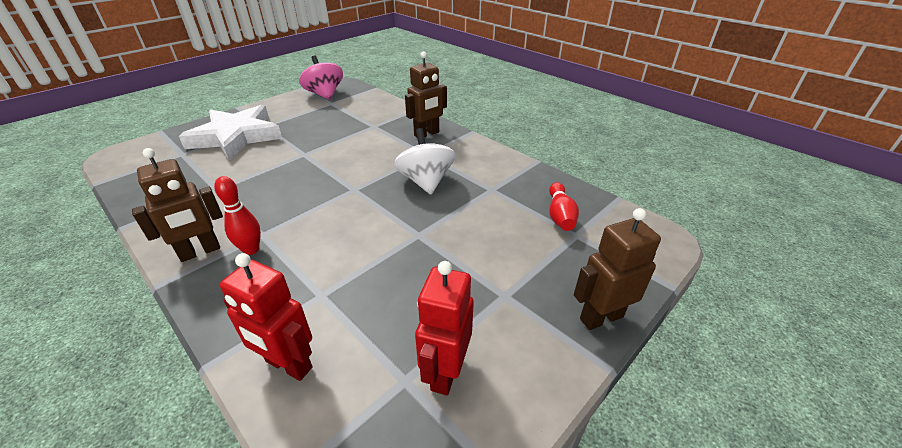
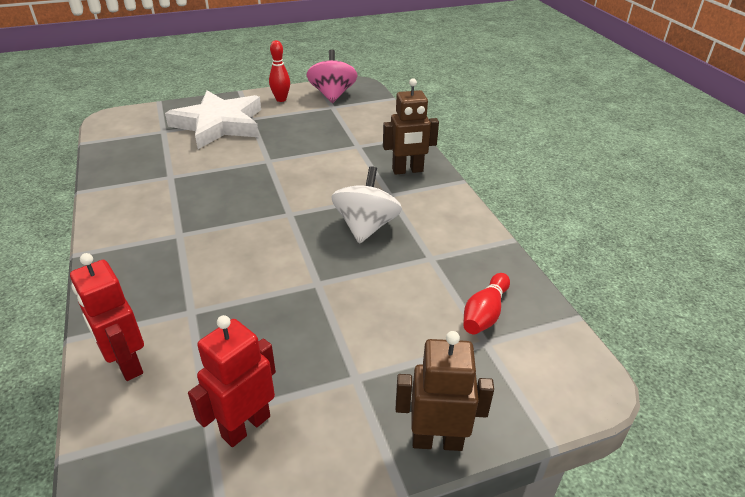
camera: 25 degrees right, 0 degrees up
(200, 252) = (122, 235): brown robot -> none
(251, 250) = (162, 247): red bowling pin -> red bowling pin (281, 99)

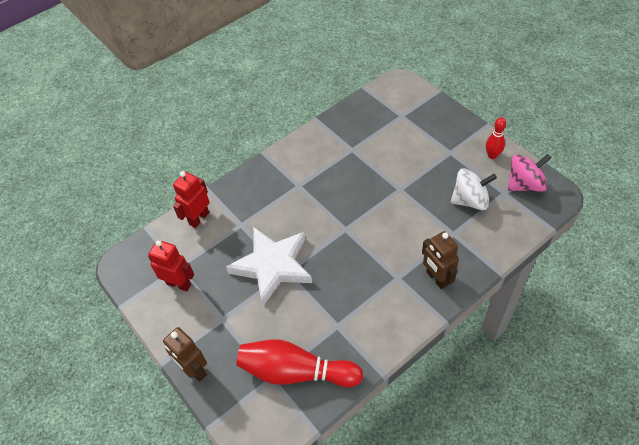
camera: 75 degrees right, 15 degrees up
(219, 124) = (429, 139): white star -> white star (272, 266)
(366, 227) = (352, 277): white spinning top -> white spinning top (470, 200)
(437, 440) = (194, 370): brown robot -> brown robot turned 150 degrees clockwise
(485, 313) = (296, 372): red bowling pin -> red bowling pin, size x1.92

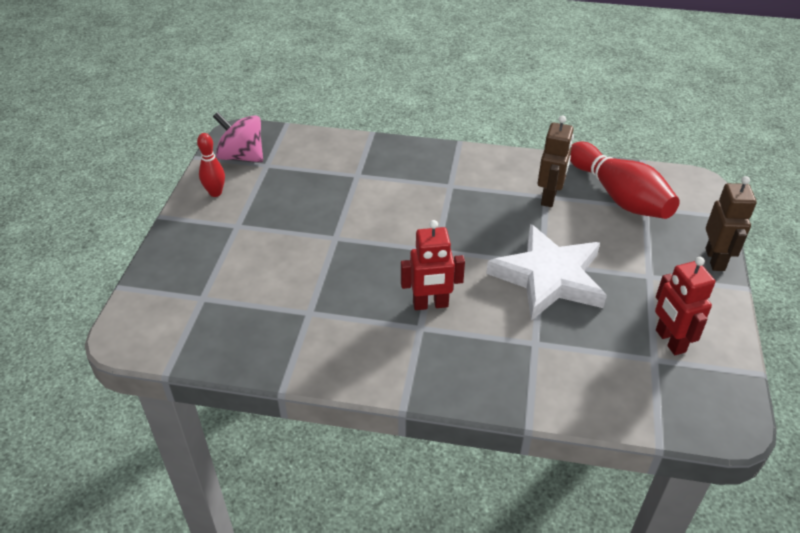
camera: 135 degrees left, 10 degrees down
(199, 218) = (578, 393): red robot -> red robot (430, 304)
(436, 278) = (422, 162): brown robot -> brown robot (549, 197)
(470, 200) = (301, 181): white spinning top -> none

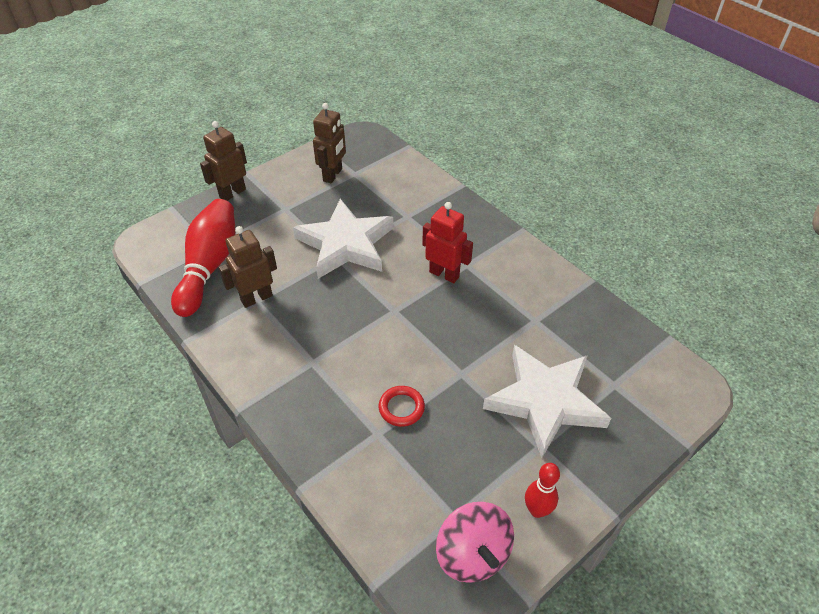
camera: 140 degrees left, 5 degrees up
(253, 254) = (545, 401): none -> white star
(357, 194) = (401, 408): none -> red ring
(669, 341) = (333, 175): red robot -> brown robot

